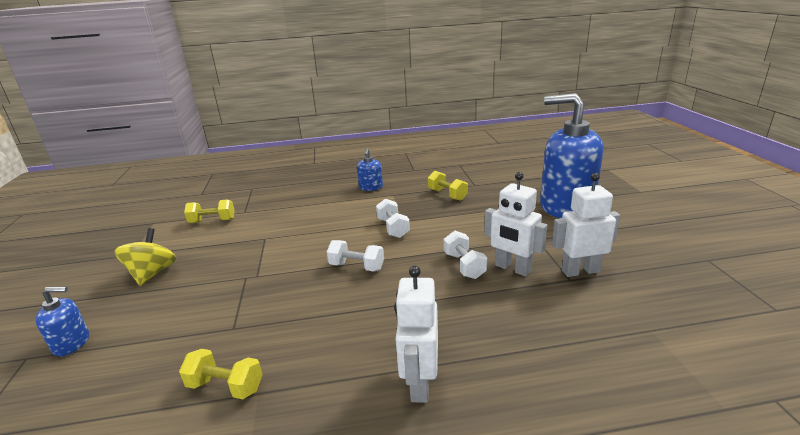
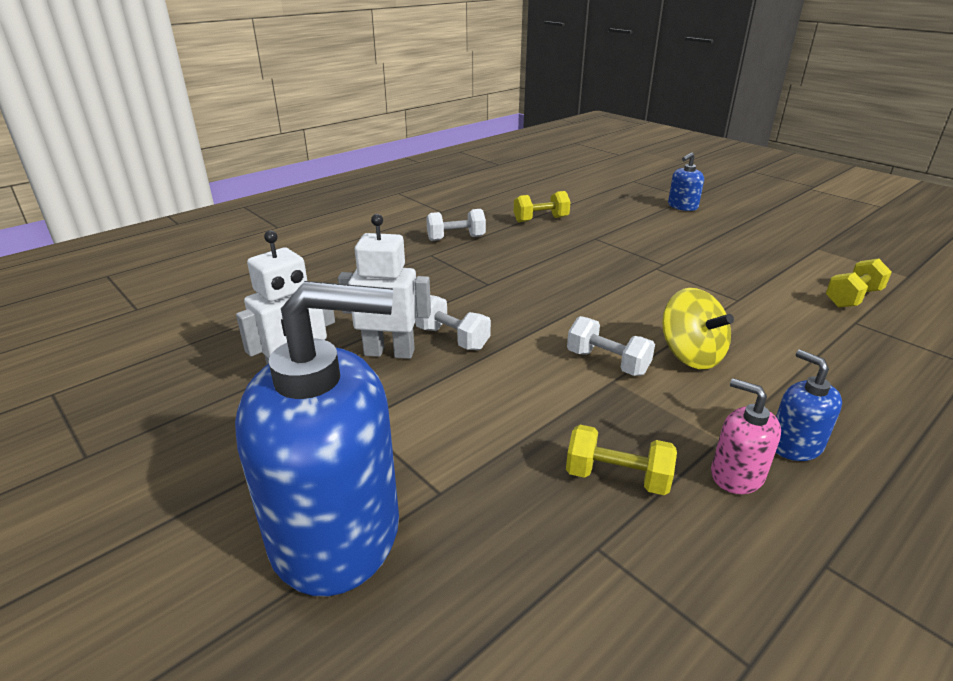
camera: 145 degrees right, 5 degrees up
(152, 273) = (750, 243): yellow spinning top -> yellow spinning top (690, 355)
(356, 267) = (574, 302): white dumbbell -> white dumbbell (456, 238)
(405, 186) = (736, 475): none -> pink soap dispenser
(419, 383) = (415, 250): white robot -> none

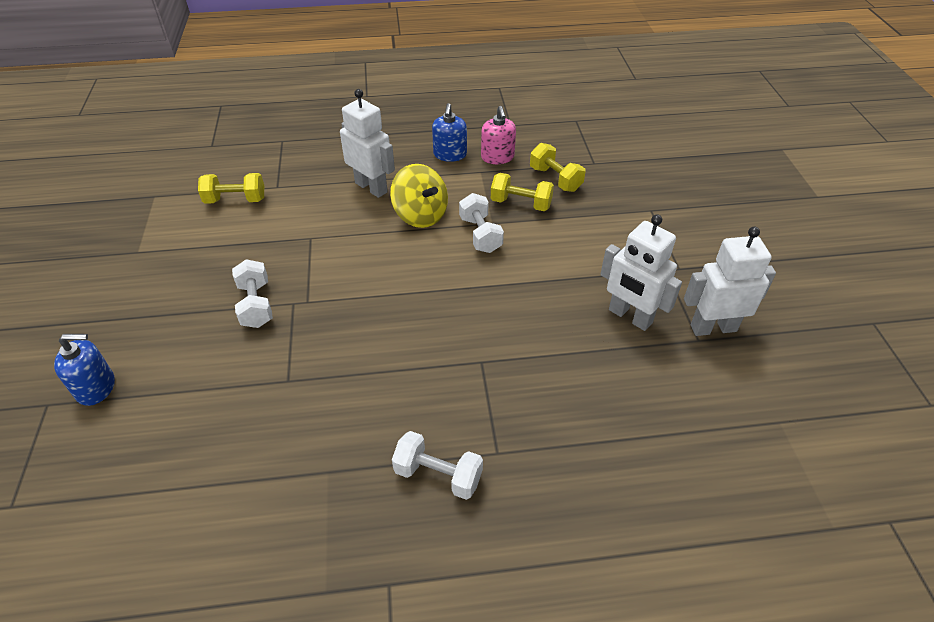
camera: 145 degrees left, 15 degrees up
(336, 531) = (713, 215): blue soap dispenser -> none
(452, 338) = (570, 307): white dumbbell -> white dumbbell (256, 305)
(541, 219) = (290, 461): yellow dumbbell -> yellow dumbbell (521, 204)
(690, 355) = (420, 215): yellow spinning top -> yellow spinning top turned 135 degrees clockwise
(784, 359) = (371, 187): none -> white robot

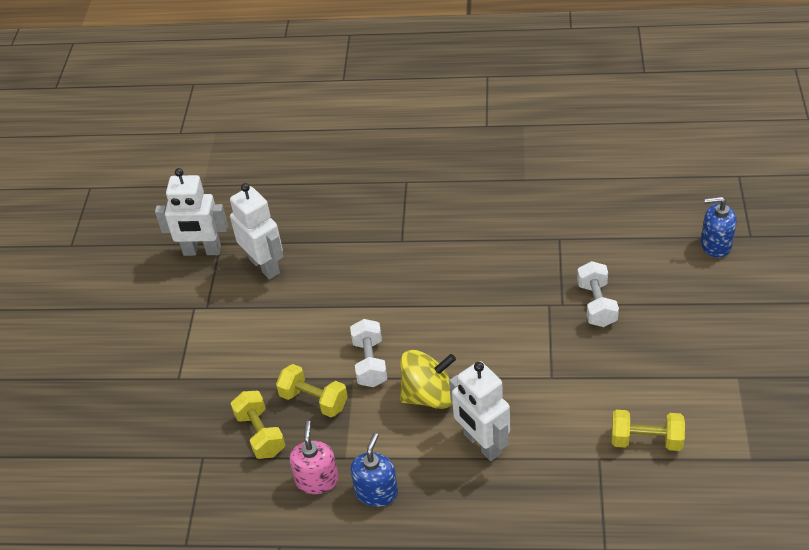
camera: 165 degrees left, 0 degrees up
(420, 215) = (429, 395): yellow spinning top -> yellow spinning top turned 105 degrees clockwise
(438, 475) = (449, 172): white dumbbell -> none

